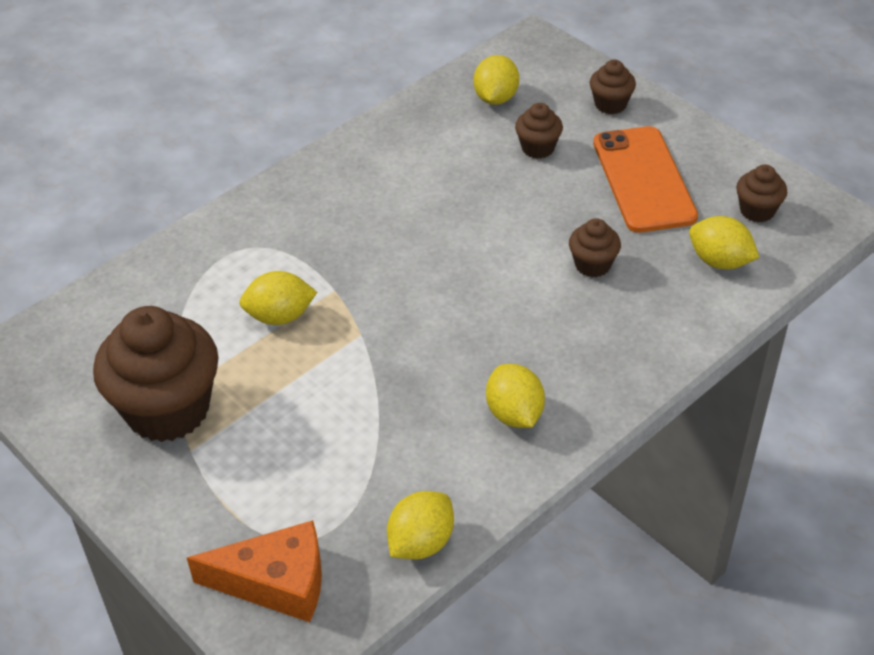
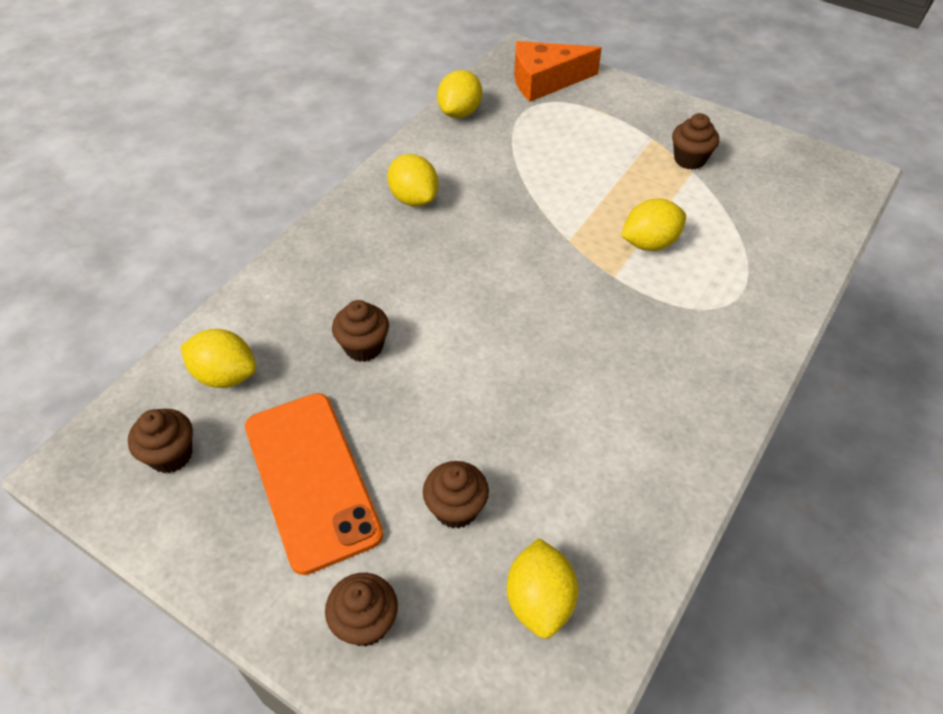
camera: 165 degrees right, 5 degrees up
(168, 409) = (689, 159): brown cupcake -> brown cupcake, size x0.47

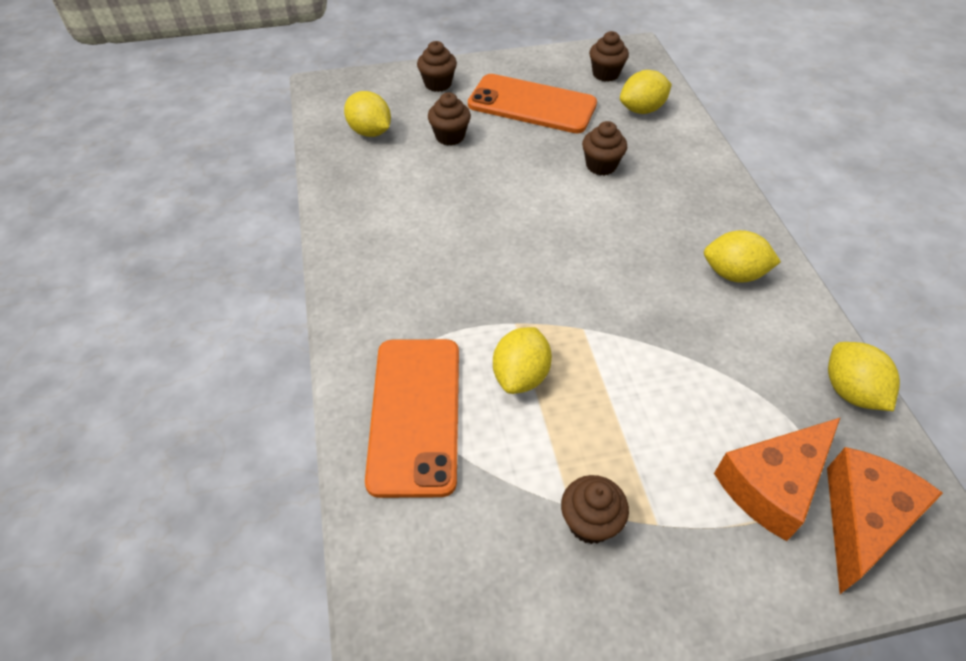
camera: 135 degrees right, 0 degrees up
(568, 113) = (772, 484): none -> orange cheese
(750, 270) = (415, 414): none -> orange phone

